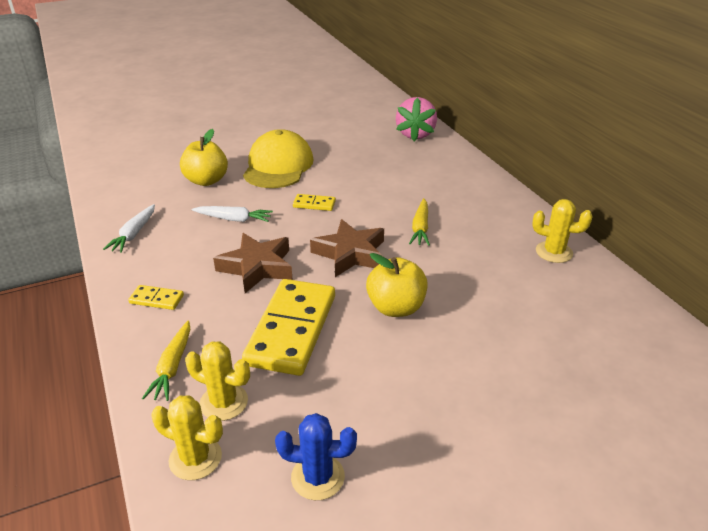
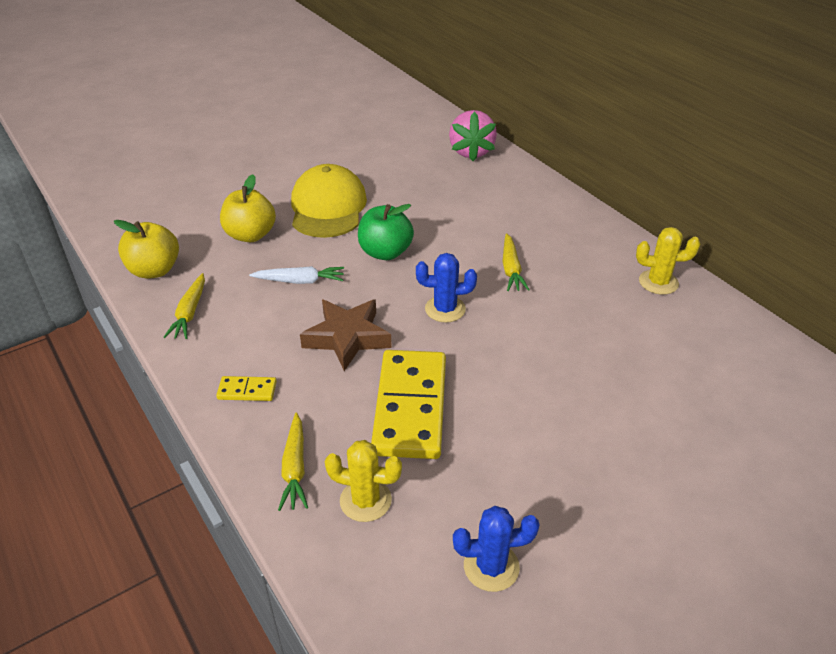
camera: 10 degrees left, 5 degrees up
(134, 234) = (190, 313): white carrot -> yellow carrot
(195, 458) = (357, 567): yellow cactus -> none
(314, 204) = (385, 252): yellow domino -> green apple
(350, 254) = (445, 309): brown star -> blue cactus
(396, 307) = (513, 367): yellow apple -> yellow apple (154, 270)

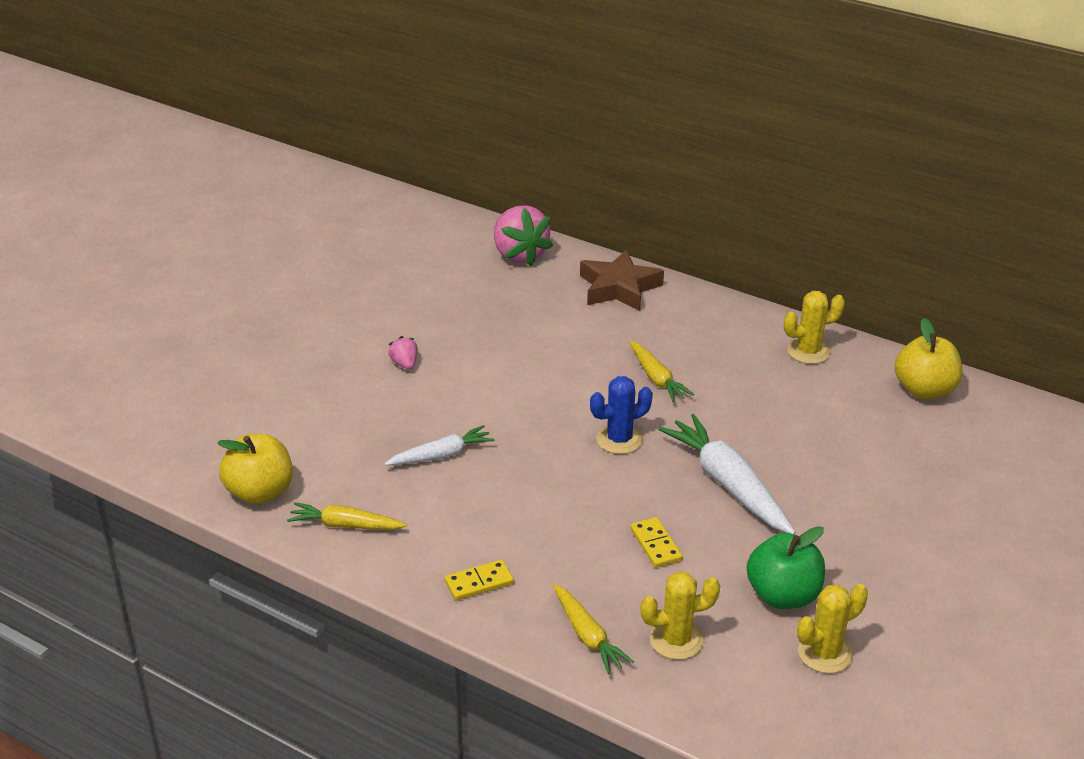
camera: 25 degrees left, 5 degrees down
(190, 313) = (345, 525): yellow carrot -> yellow carrot turned 120 degrees clockwise
(250, 235) = (340, 420): yellow apple -> yellow apple (924, 390)
(328, 207) = (405, 364): yellow cap -> pink strawberry
(347, 338) = (541, 498): brown star -> brown star (619, 288)
(385, 252) = (510, 397): green apple -> green apple (783, 595)
(410, 407) = (656, 544): yellow domino -> yellow domino, size x0.43
(491, 566) = (825, 653): blue cactus -> yellow cactus
(510, 374) = (728, 484): none -> white carrot

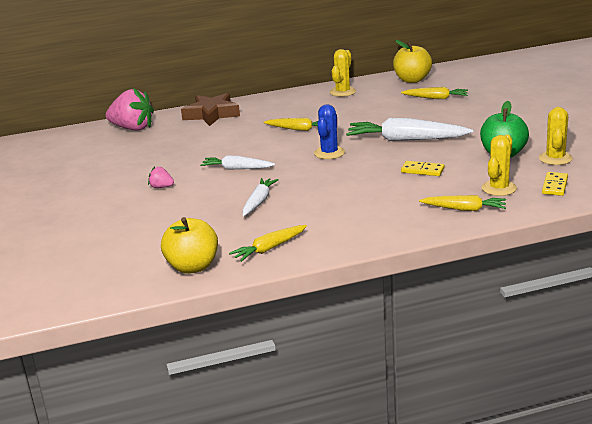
camera: 45 degrees left, 10 degrees down
(479, 582) = (380, 224): yellow domino -> yellow domino (555, 186)
(503, 391) = (237, 169): none -> white carrot
(890, 443) = (436, 98): none -> yellow carrot

